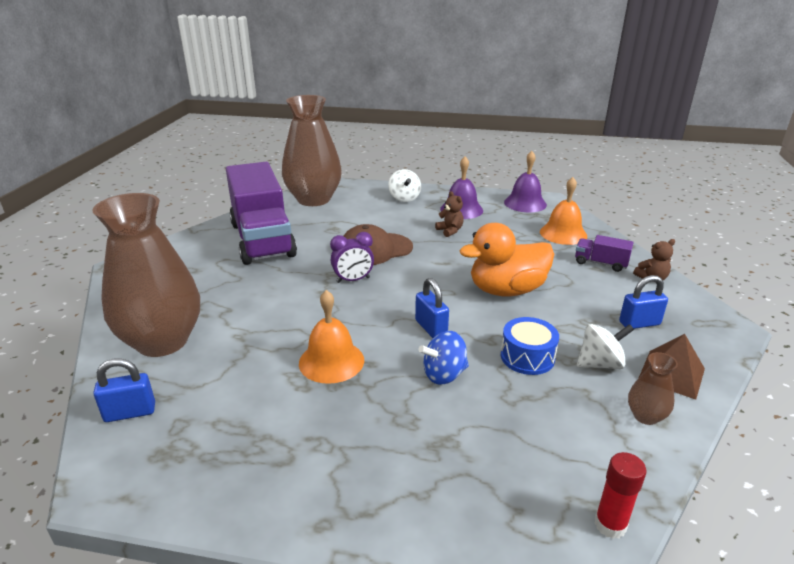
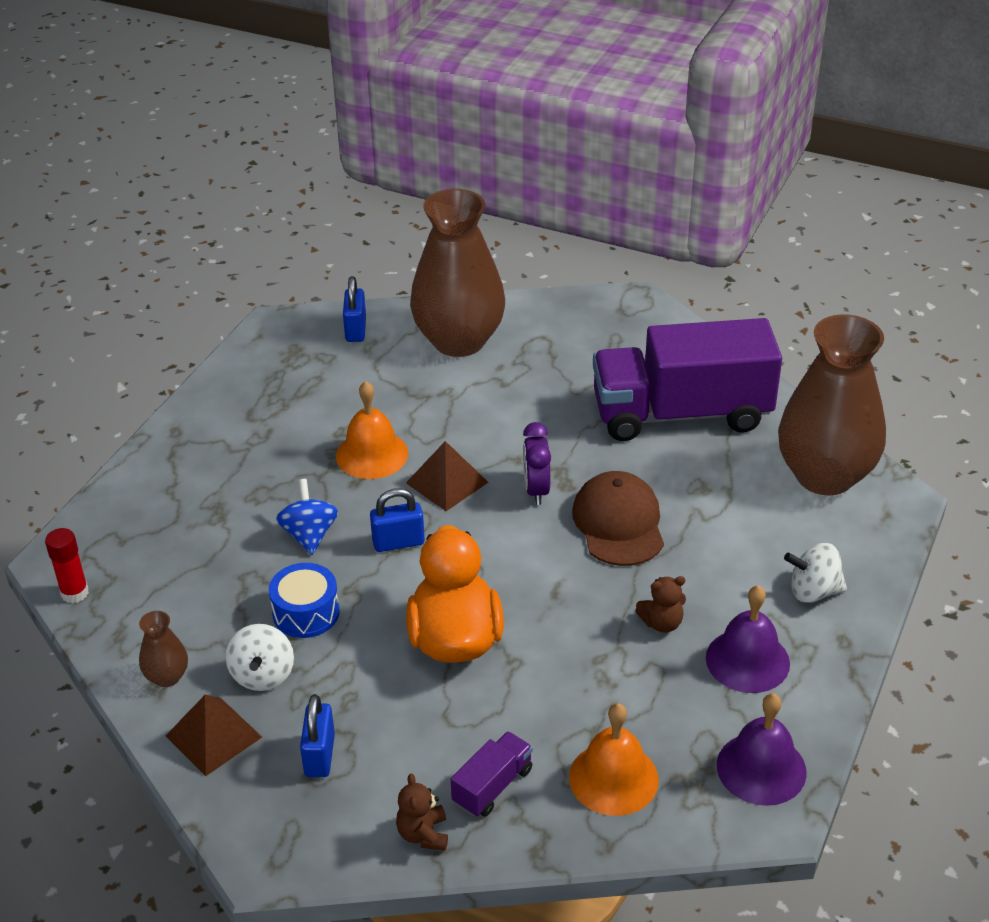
camera: 105 degrees right, 10 degrees up
(356, 317) = (447, 482): none -> brown pyramid

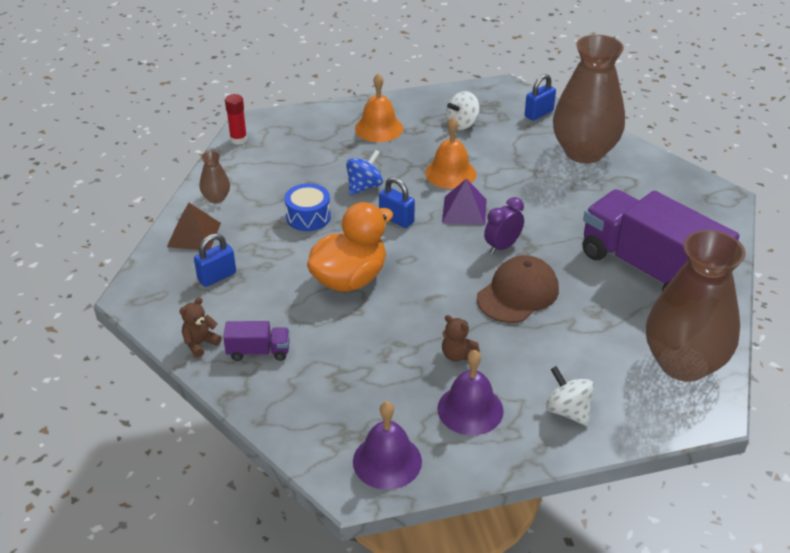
camera: 50 degrees right, 0 degrees up
(263, 675) = (250, 227): white spinning top -> white spinning top (462, 124)
(447, 482) = (464, 211): brown pyramid -> purple pyramid
(613, 778) = (313, 398): orange bell -> orange bell (379, 128)

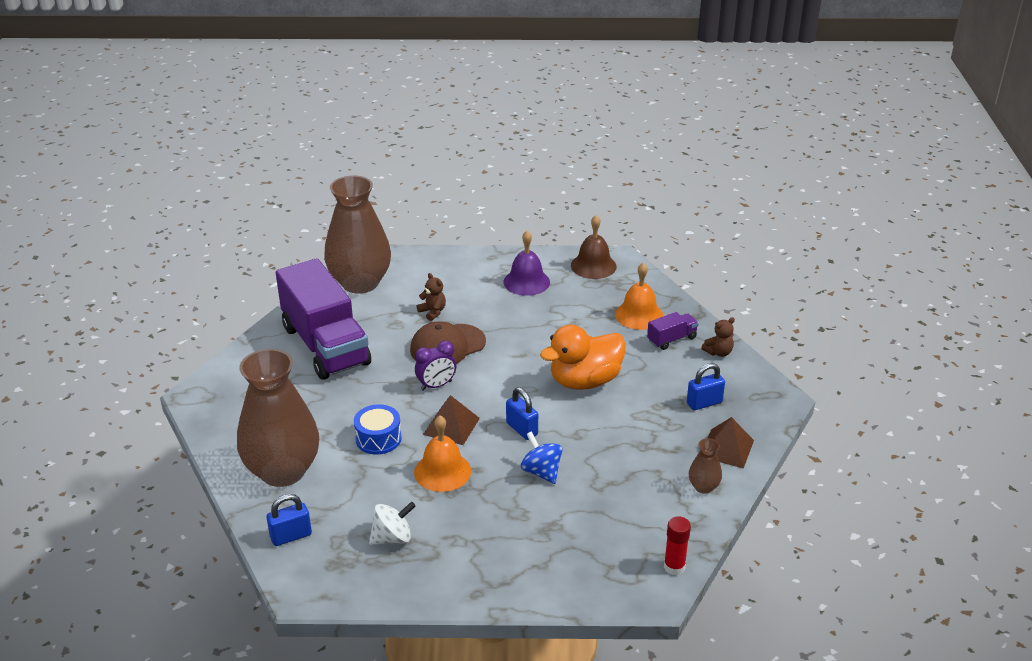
camera: 165 degrees left, 5 degrees down
(258, 351) = (672, 339): purple truck -> purple truck turned 135 degrees clockwise
(308, 217) = (609, 447): blue drum -> blue drum (378, 438)
(364, 186) = (541, 472): blue spinning top -> blue spinning top turned 90 degrees clockwise
(379, 128) = (496, 551): orange bell -> orange bell (639, 315)
(387, 461) = (593, 266): purple bell -> brown bell
(457, 355) = (519, 313): brown teddy bear -> brown teddy bear (433, 312)
(464, 211) = (451, 426): purple pyramid -> brown pyramid
(567, 411) = (461, 271): white spinning top -> none

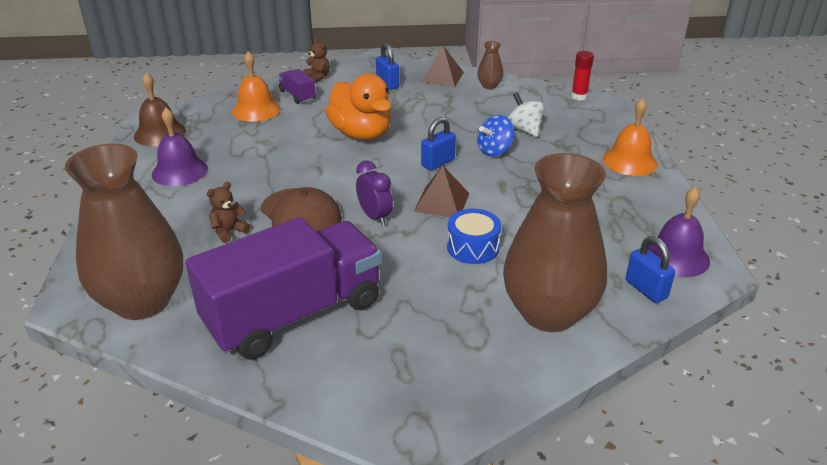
camera: 95 degrees left, 0 degrees up
(329, 570) = (676, 256): none -> purple bell
(392, 538) = (614, 222): white spinning top -> white spinning top (524, 129)
(442, 471) = (511, 202): orange bell -> orange bell (629, 161)

